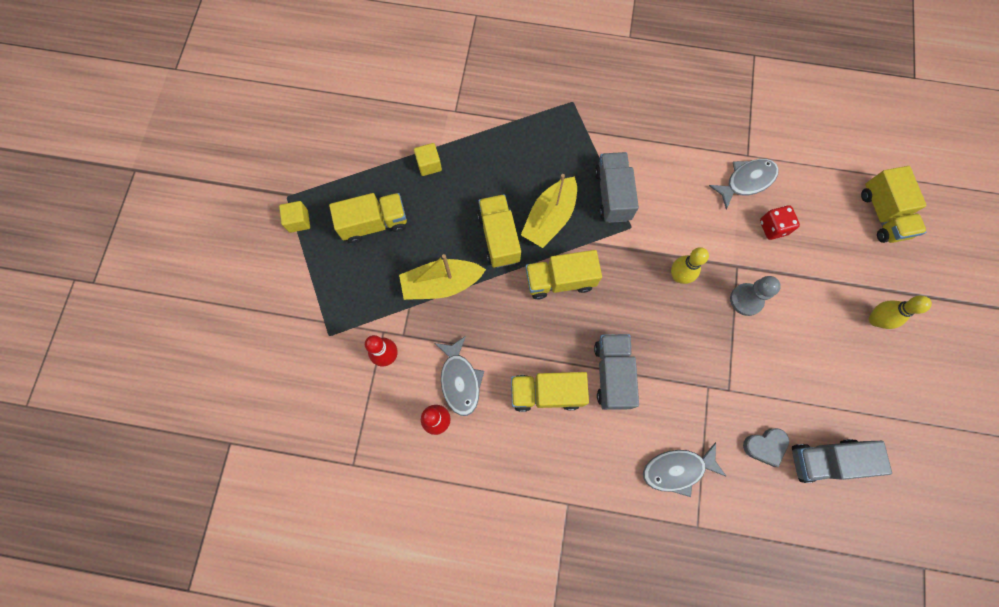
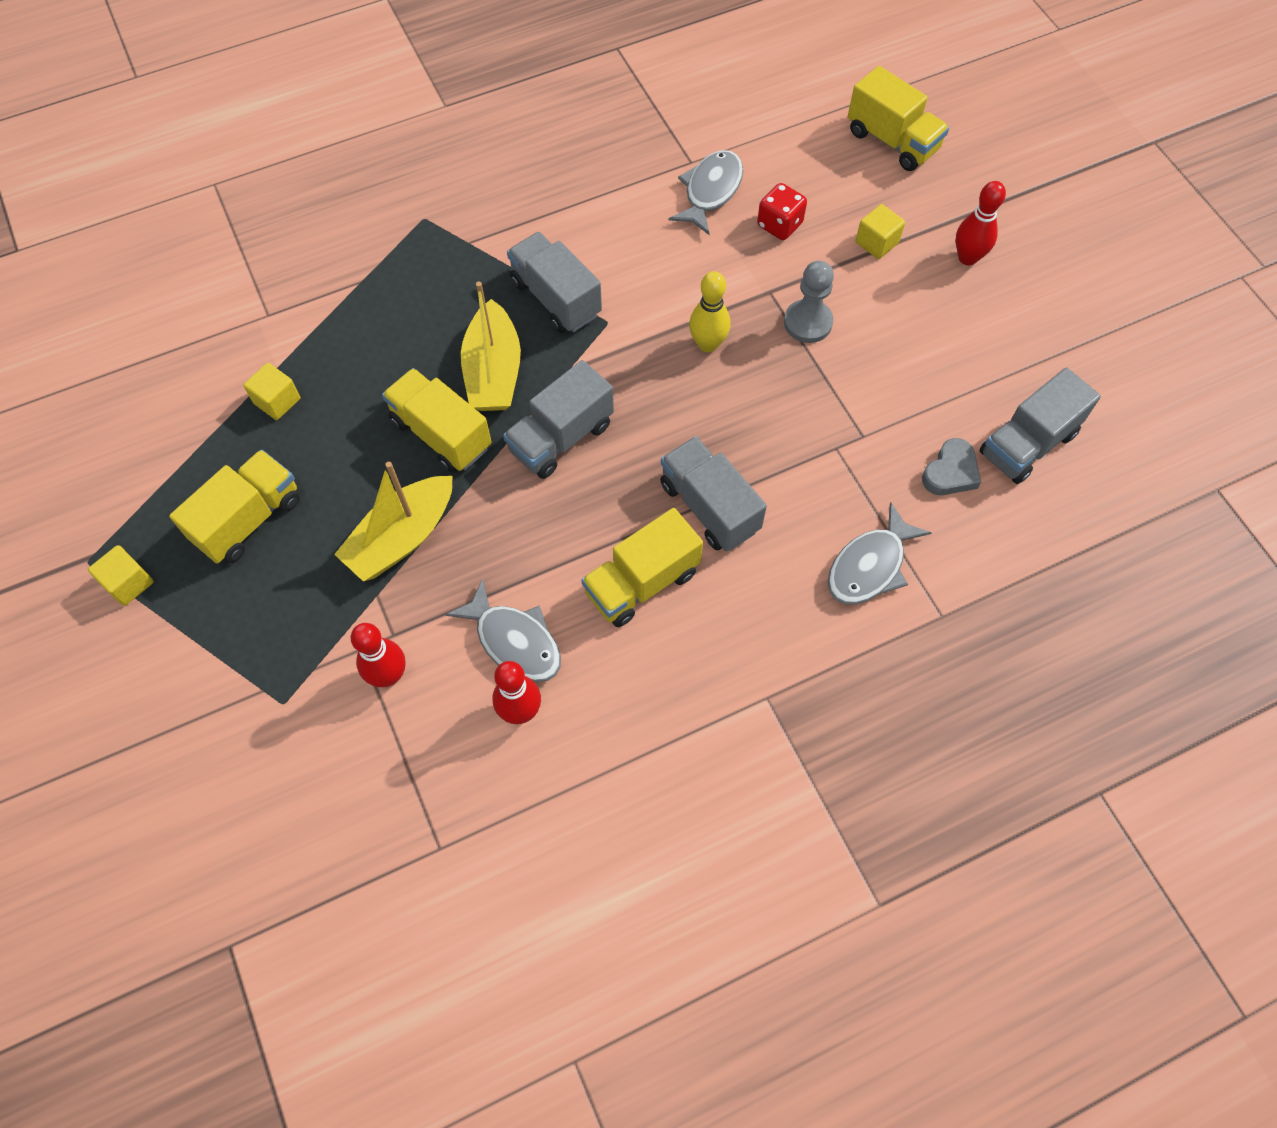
camera: 35 degrees left, 10 degrees down
(560, 280) = (561, 438): yellow truck -> grey truck
(824, 275) = (876, 242): none -> yellow cube
(875, 320) = (967, 258): yellow bowling pin -> red bowling pin

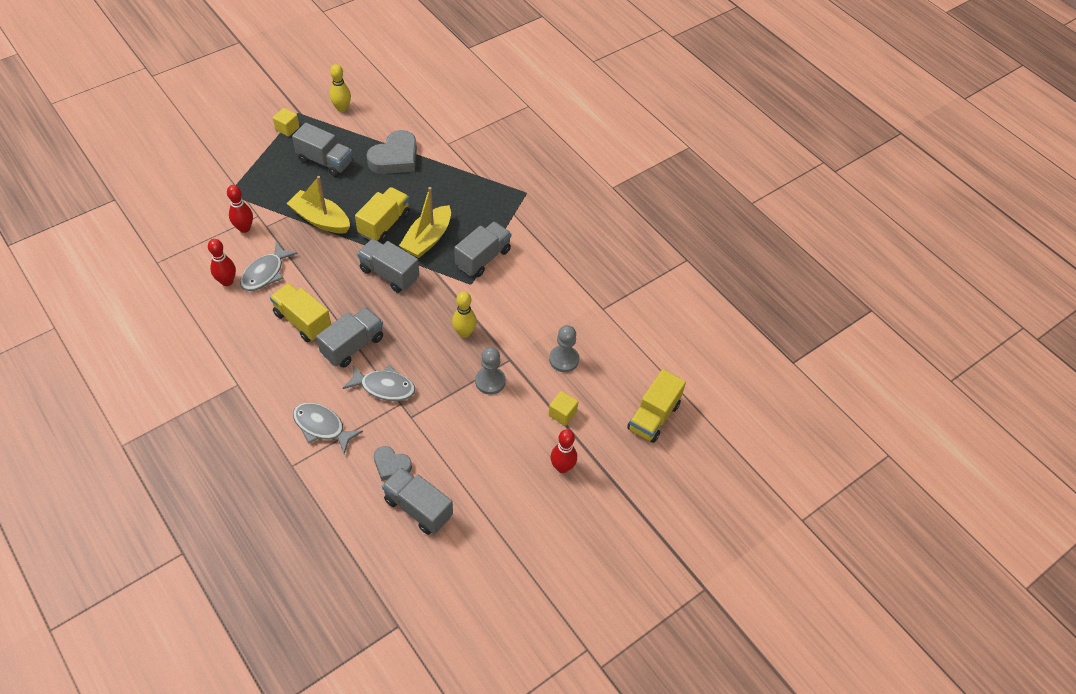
camera: 75 degrees right, 10 degrees down
(106, 479) = (342, 108): none -> yellow bowling pin
(248, 519) = (325, 161): yellow truck -> grey truck
(277, 401) = (395, 158): yellow cube -> grey heart
(493, 372) = (427, 239): yellow boat -> yellow boat turned 45 degrees counterclockwise
(710, 191) = (581, 321): grey fish -> grey fish (384, 387)
(779, 225) = (564, 359): red dice -> grey pawn

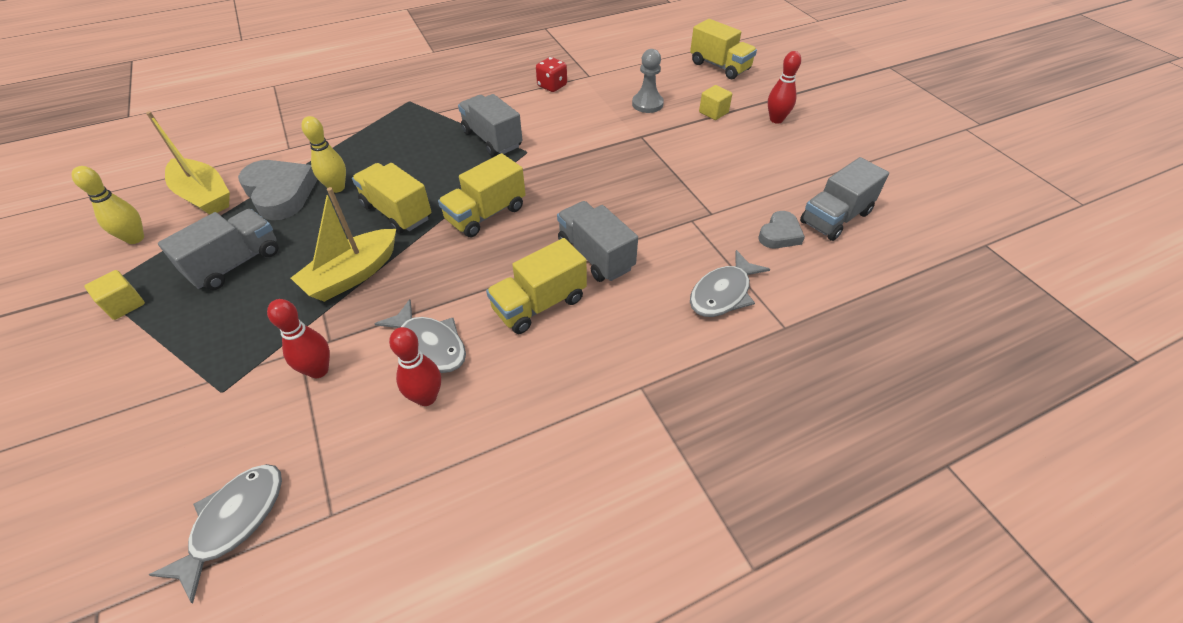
camera: 75 degrees left, 5 degrees down
(384, 387) = (666, 232): grey fish -> grey fish (234, 522)
(389, 274) = (486, 214): grey truck -> yellow truck
(427, 239) = (442, 177): yellow boat -> yellow boat (204, 196)
(464, 333) = (597, 163): yellow bowling pin -> yellow bowling pin (337, 188)
(490, 381) = (668, 152): grey pawn -> none
(576, 283) = (552, 86): none -> red dice

